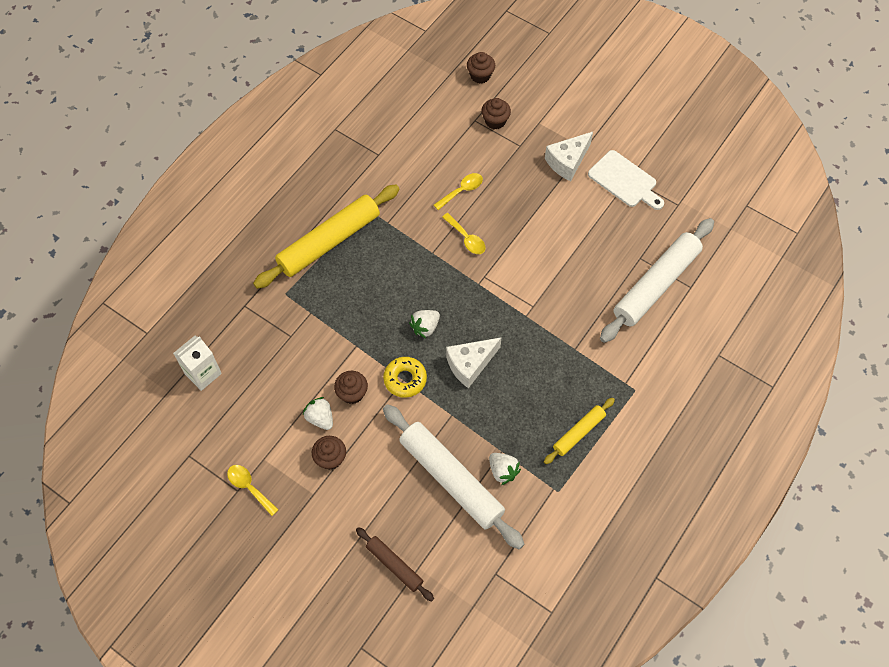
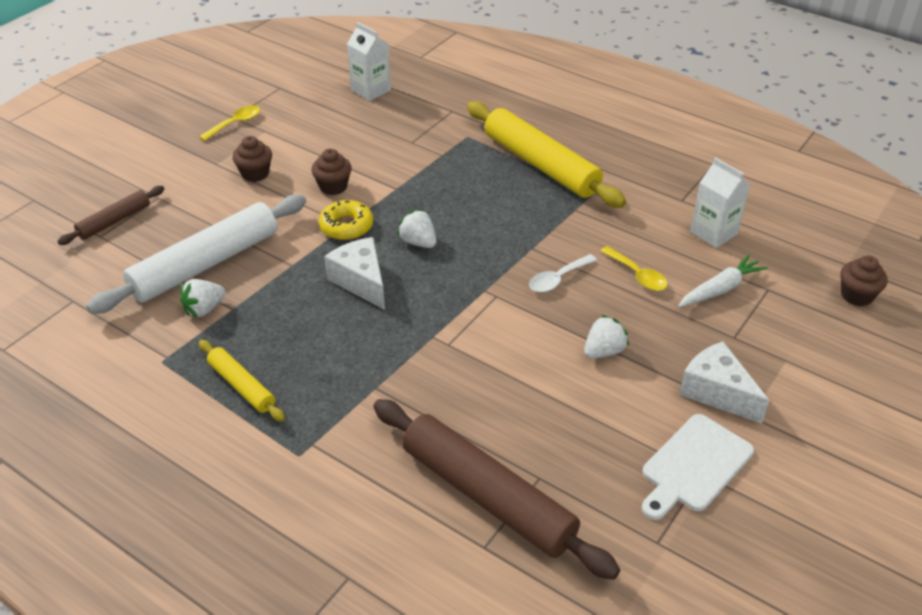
camera: 90 degrees right, 20 degrees down
(320, 418) = (306, 165): white strawberry -> white strawberry (603, 351)
(416, 141) = (713, 233): none -> white carton
(466, 238) = (558, 279): yellow spoon -> white spoon
(475, 146) = (720, 289): none -> white carrot
(495, 121) = (773, 310): brown cupcake -> none
(656, 285) = (487, 496): white rolling pin -> brown rolling pin

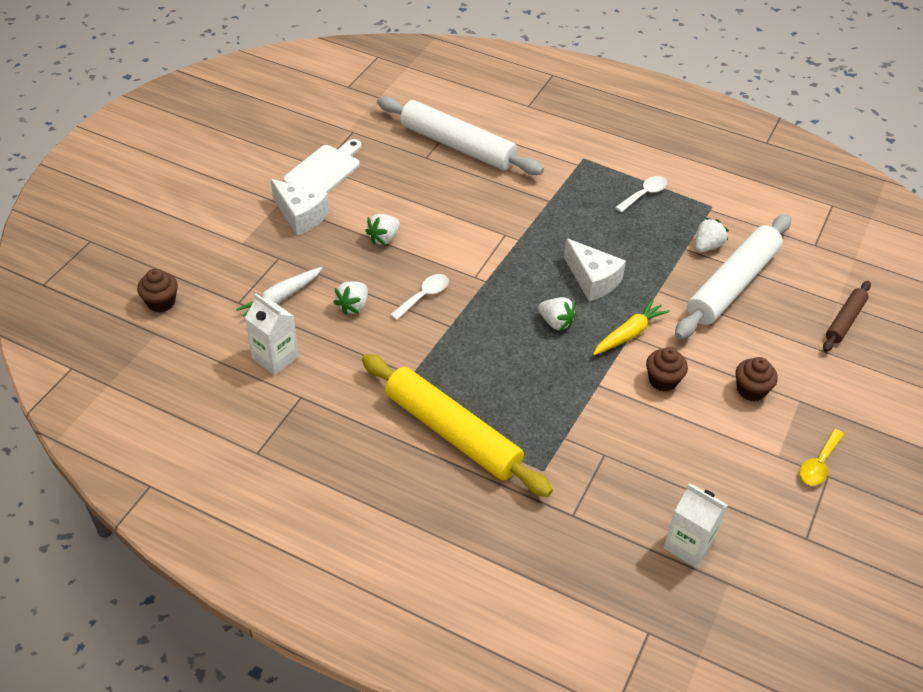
camera: 170 degrees right, 5 degrees up
(241, 386) = (644, 194): yellow rolling pin -> white spoon
(346, 226) = (629, 334): yellow donut -> yellow carrot
(487, 496) = (457, 145): brown rolling pin -> white rolling pin
(637, 275) = (353, 306): yellow spoon -> white strawberry

